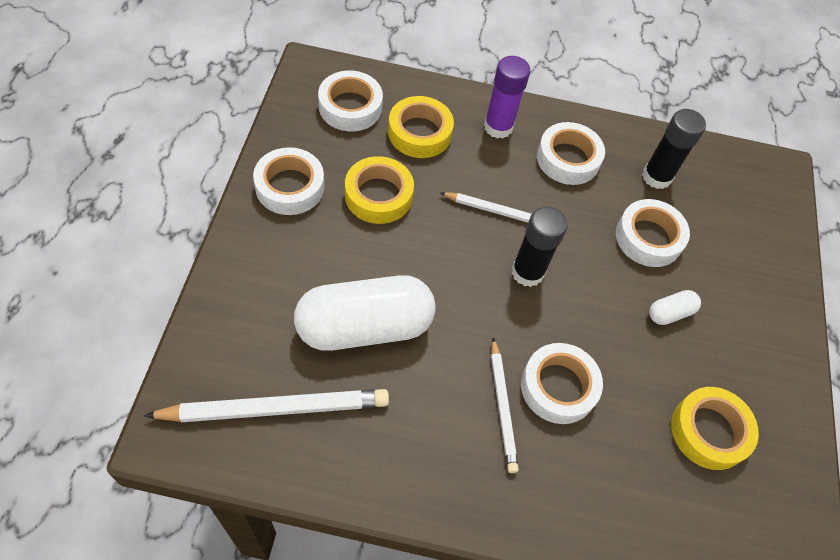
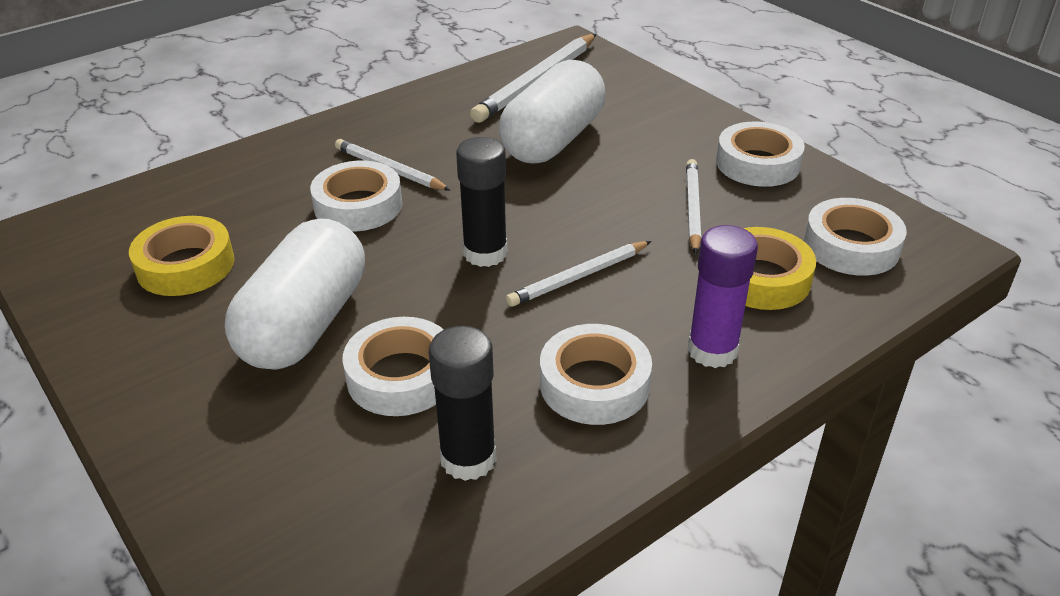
camera: 140 degrees right, 20 degrees down
(378, 195) = (692, 208): yellow tape -> white pencil
(670, 313) = (305, 324): white capsule -> white capsule, size x2.37

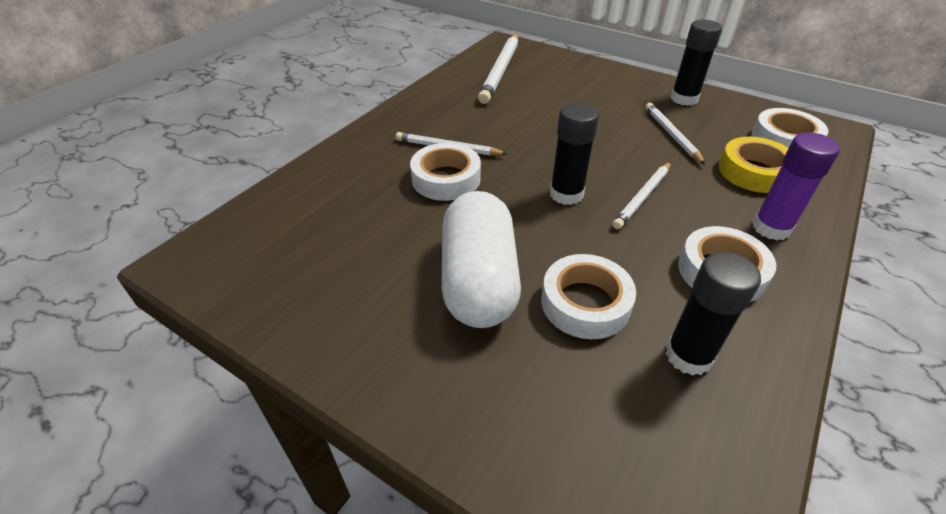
camera: 20 degrees left, 5 degrees up
(185, 265) = (344, 256): yellow tape -> none
(553, 140) = (544, 107): white capsule -> none
(757, 163) = (684, 99): white tape -> black glue stick

